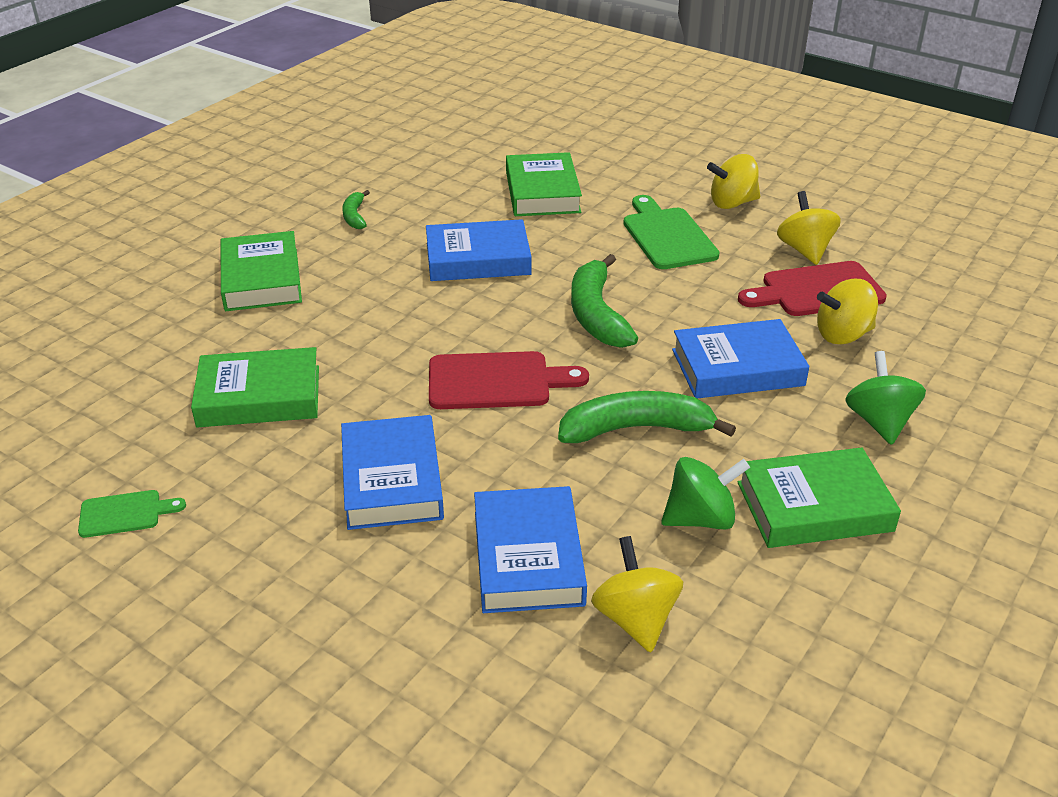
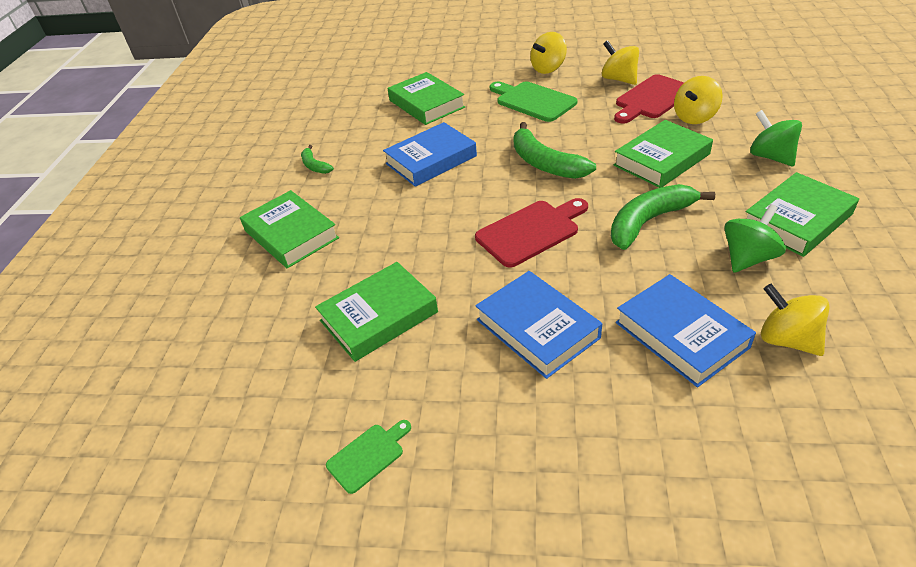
camera: 25 degrees left, 5 degrees up
(737, 367) = (661, 160): blue book -> green book

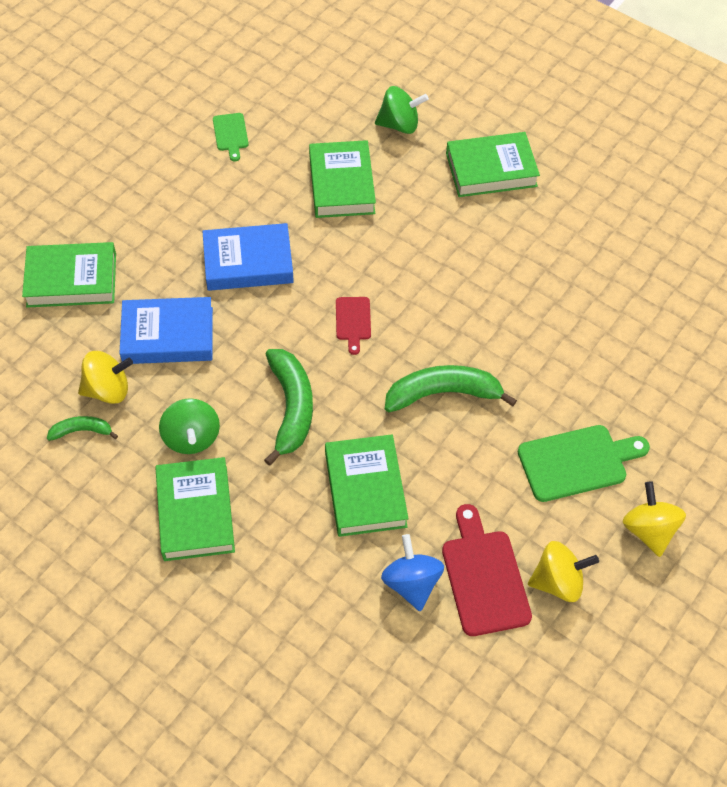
camera: 115 degrees right, 15 degrees up
(314, 166) = (594, 221): green banana -> green banana (82, 431)
(426, 104) = (653, 363): green book -> green book (71, 280)
(431, 160) = (528, 311): blue book -> none
(531, 231) = (353, 321): red cutting board -> red cutting board, size x0.56
(694, 117) = (411, 583): yellow spinning top -> blue spinning top
(770, 157) = (288, 582): green spinning top -> green spinning top (399, 125)

